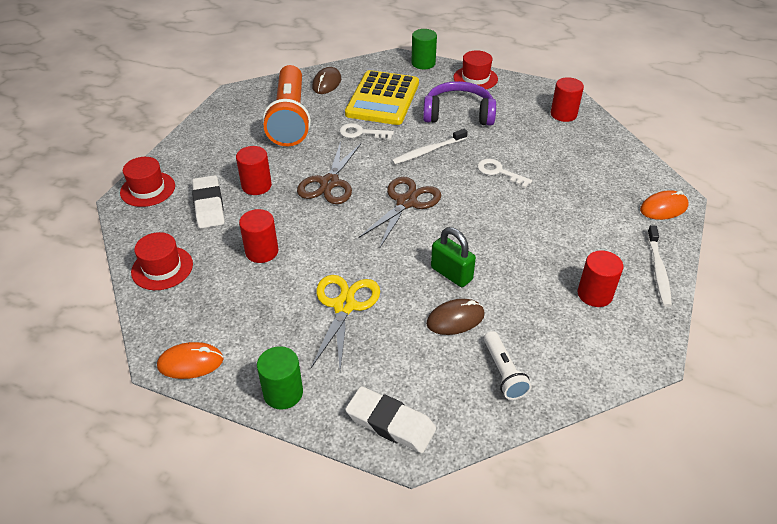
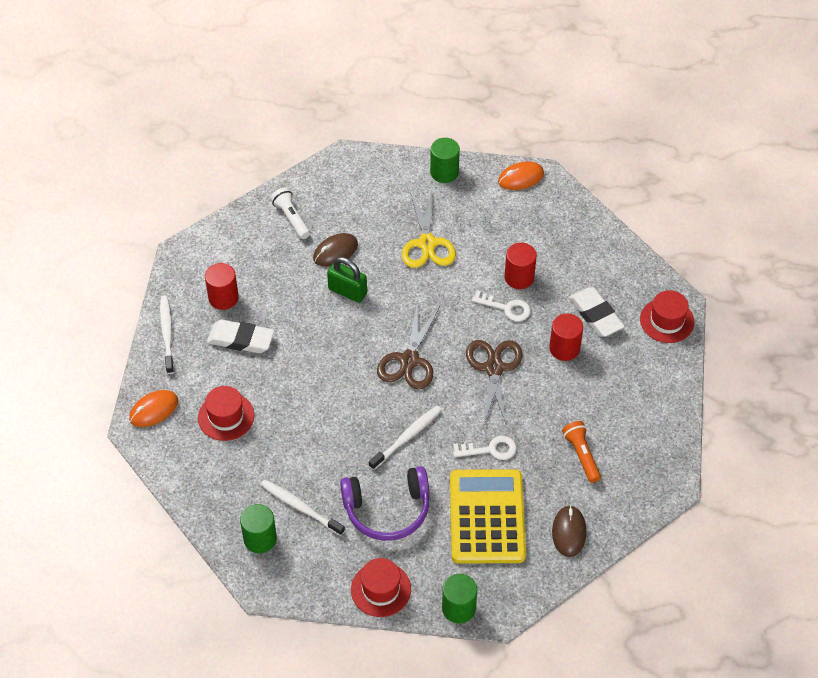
camera: 165 degrees right, 10 degrees up
(162, 268) = (593, 244): red hat -> red hat (226, 416)
(290, 118) = (581, 455): orange flashlight -> orange flashlight, size x0.46
(390, 423) = (363, 169): white eraser -> white eraser (241, 339)
(499, 172) = (324, 422): white key -> white key (506, 308)
(529, 126) = (300, 507): none -> white toothbrush
(563, 114) = (260, 539): red cylinder -> green cylinder

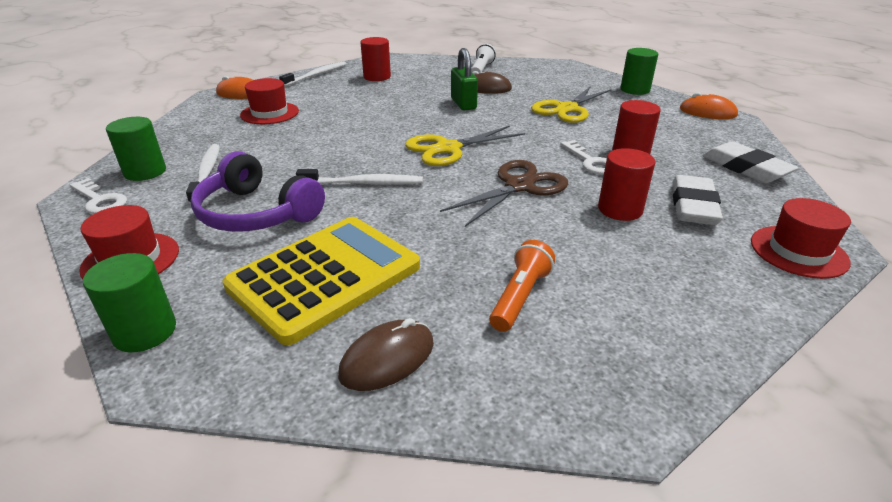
camera: 45 degrees right, 20 degrees down
(241, 339) = (351, 92): white eraser -> white eraser (745, 168)
(409, 360) = (448, 149): brown scissors -> yellow scissors
(490, 449) = (422, 232): white key -> white key (100, 200)

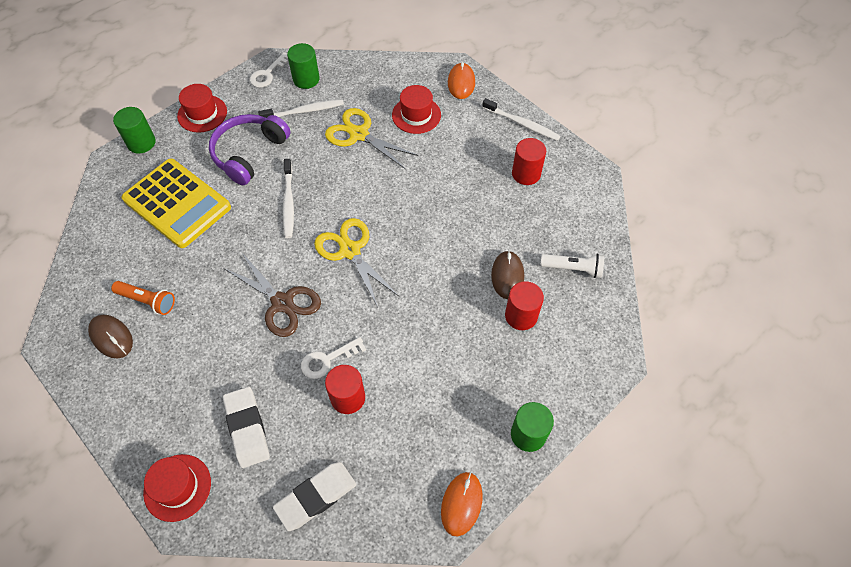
camera: 85 degrees right, 25 degrees up
(387, 359) = (107, 242): brown mouse -> brown mouse (111, 337)
(463, 104) = (457, 256): green padlock -> none
(567, 109) = (454, 352): yellow scissors -> yellow scissors (359, 134)
(620, 209) = (244, 371): red cylinder -> red cylinder (521, 316)
(693, 206) = (247, 428): white eraser -> white eraser turned 60 degrees clockwise

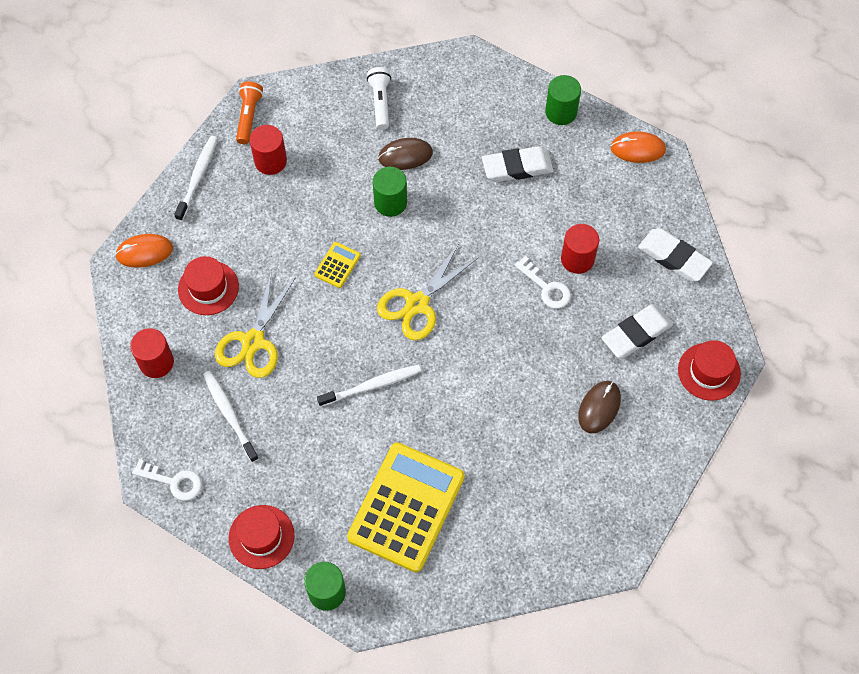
camera: 105 degrees left, 5 degrees up
(111, 337) = (590, 500): brown mouse -> brown mouse (599, 407)
(147, 301) = (538, 483): orange flashlight -> orange flashlight (248, 117)
(249, 153) = (312, 455): purple headphones -> none
(282, 303) = (498, 348): brown scissors -> none
(306, 79) = (174, 430): green cylinder -> green cylinder (390, 202)
(408, 201) = (337, 265): none -> yellow calculator
(469, 371) = (517, 167): none -> white eraser
(521, 316) = (446, 137): red cylinder -> red cylinder (156, 362)

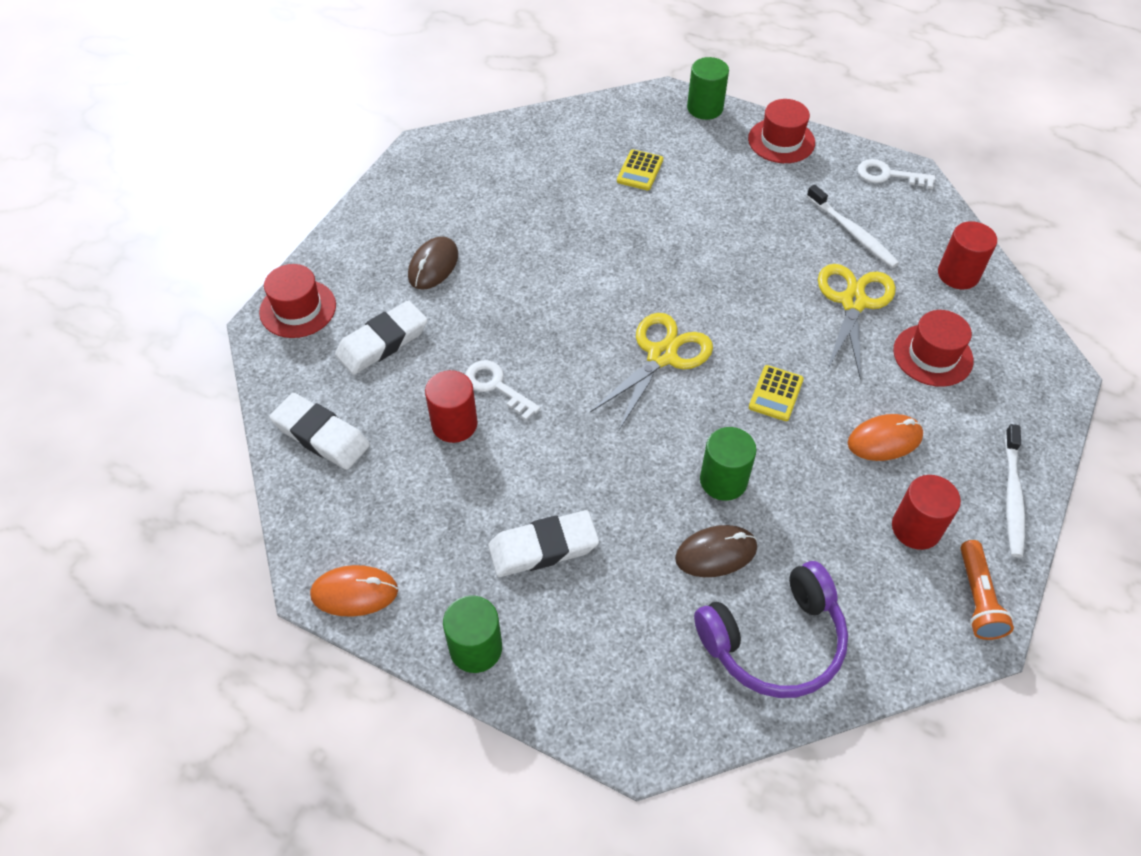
camera: 175 degrees right, 10 degrees down
(144, 252) = (1035, 391): orange mouse -> orange mouse (884, 440)
(372, 385) = (699, 269): white toothbrush -> none
(380, 102) = (775, 641): white flashlight -> purple headphones
(406, 507) = (640, 171): yellow calculator -> yellow calculator, size x0.41

